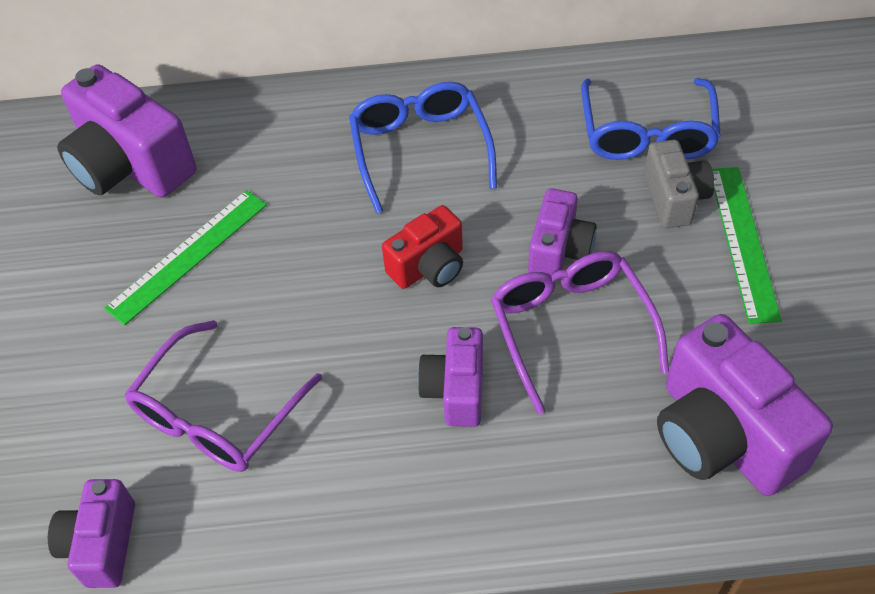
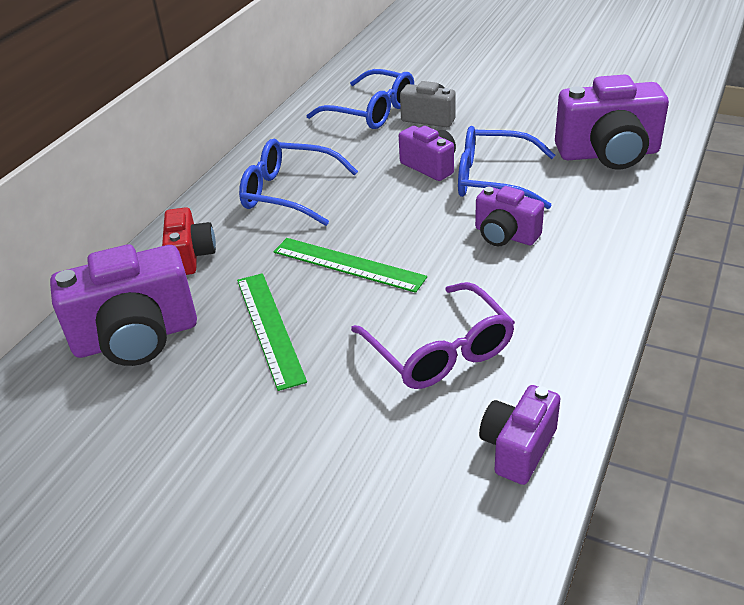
camera: 60 degrees left, 15 degrees down
(102, 544) = (518, 448): purple camera -> purple camera turned 90 degrees clockwise
(429, 266) = (394, 218): red camera -> red camera (190, 256)
(570, 328) = (493, 179): purple glasses -> blue glasses
(743, 242) = (482, 108): green ruler -> green ruler (348, 264)

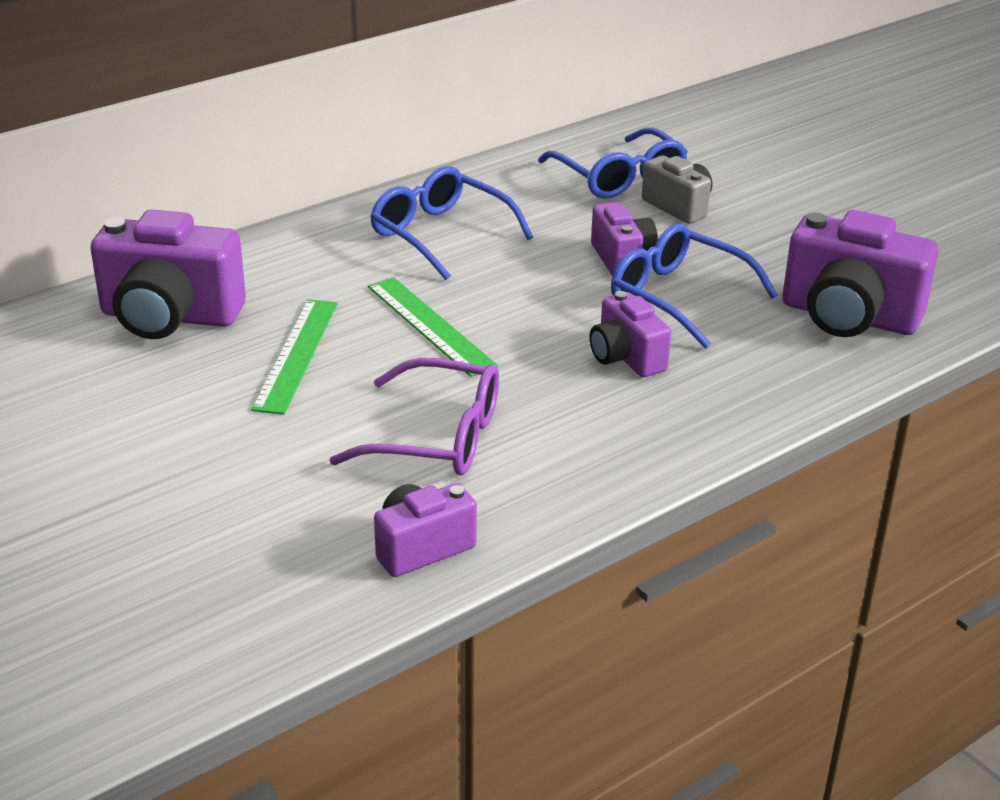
camera: 25 degrees right, 5 degrees down
(190, 256) = (285, 262): red camera -> none
(439, 351) = (437, 437): purple glasses -> purple glasses turned 75 degrees counterclockwise

